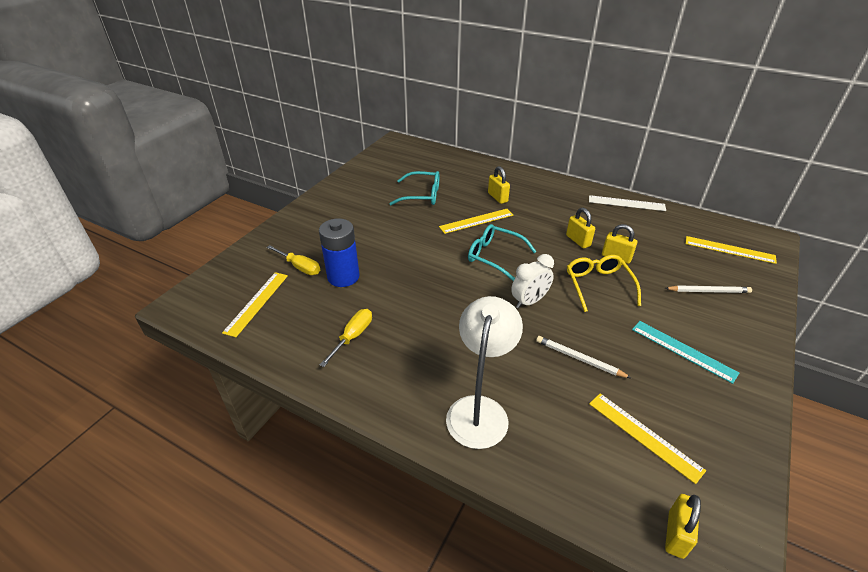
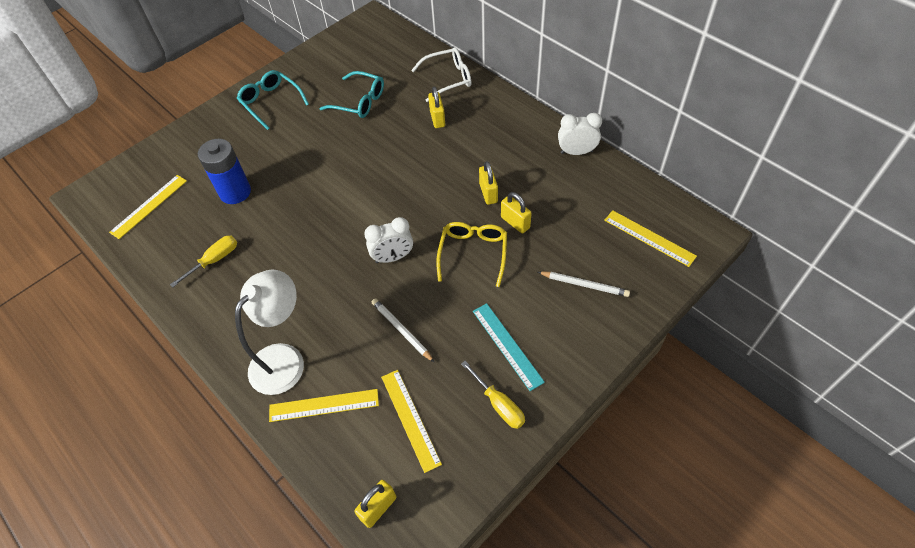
camera: 20 degrees right, 15 degrees up
(299, 267) = (201, 172): yellow screwdriver -> yellow screwdriver (498, 404)
(476, 221) = (397, 147): yellow ruler -> yellow ruler (324, 405)
(487, 171) = (447, 79): none -> white glasses
(495, 256) = (390, 197): turquoise glasses -> turquoise glasses (271, 102)
(626, 203) = (576, 152): white ruler -> white clock

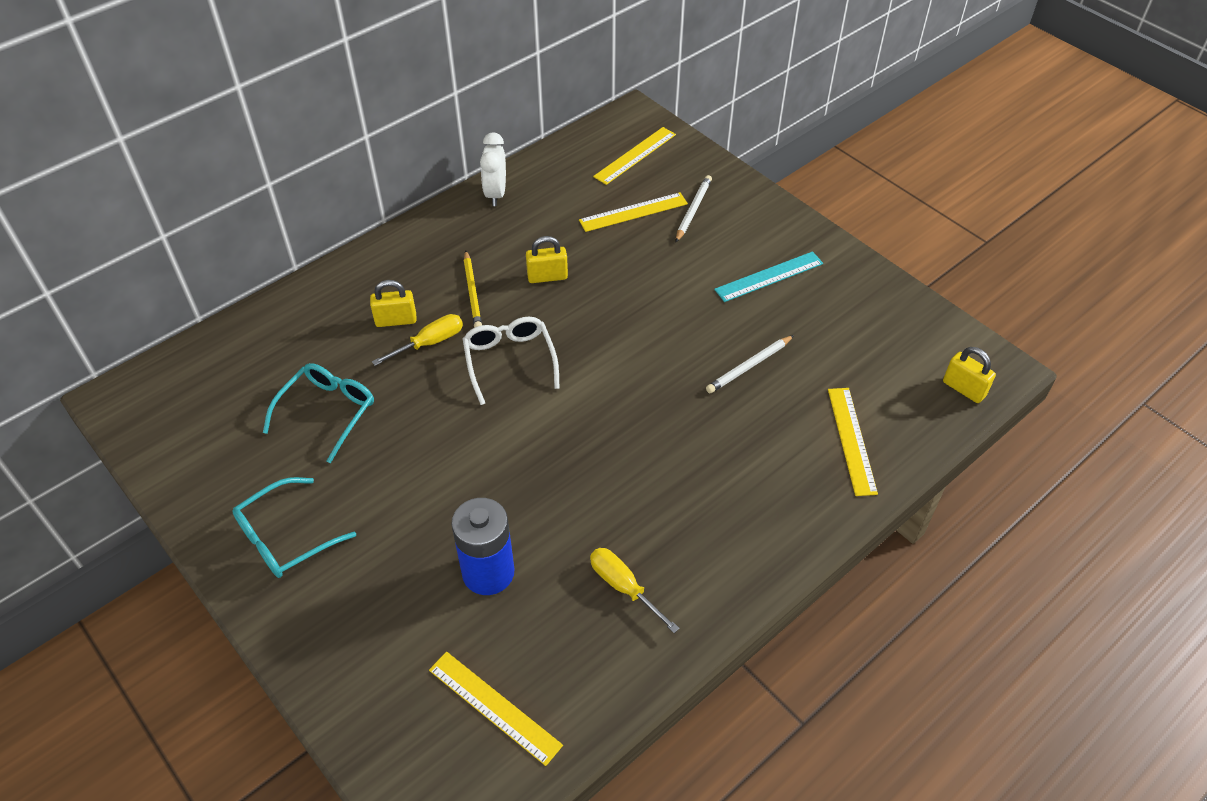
camera: 90 degrees left, 5 degrees down
(284, 359) = (790, 484): white lamp -> none
(393, 257) = (639, 373): white clock -> none
(410, 419) = (862, 361): yellow ruler -> yellow ruler (633, 212)
(447, 79) = (314, 305): white glasses -> white glasses (510, 361)
(467, 153) = (472, 292): none -> yellow pencil
(473, 254) = (642, 297): yellow glasses -> none
(498, 404) = (839, 288): yellow screwdriver -> yellow screwdriver (429, 343)
(515, 222) = (598, 256): yellow padlock -> none

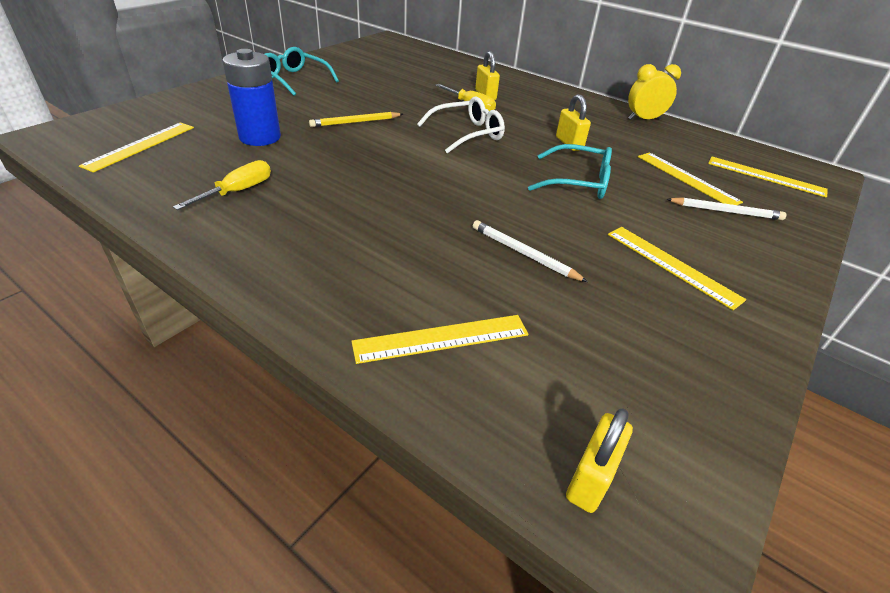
camera: 75 degrees right, 10 degrees down
(327, 412) = (394, 82): turquoise glasses -> turquoise glasses (577, 182)
(472, 292) = (530, 117): yellow pencil -> yellow pencil (355, 122)
(496, 194) = (644, 119): white clock -> yellow clock
(769, 276) = (672, 265): turquoise ruler -> yellow ruler

